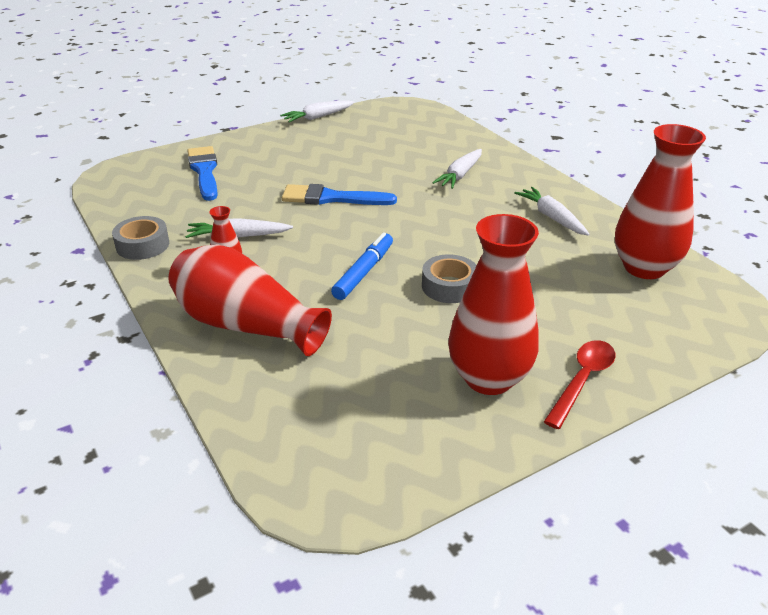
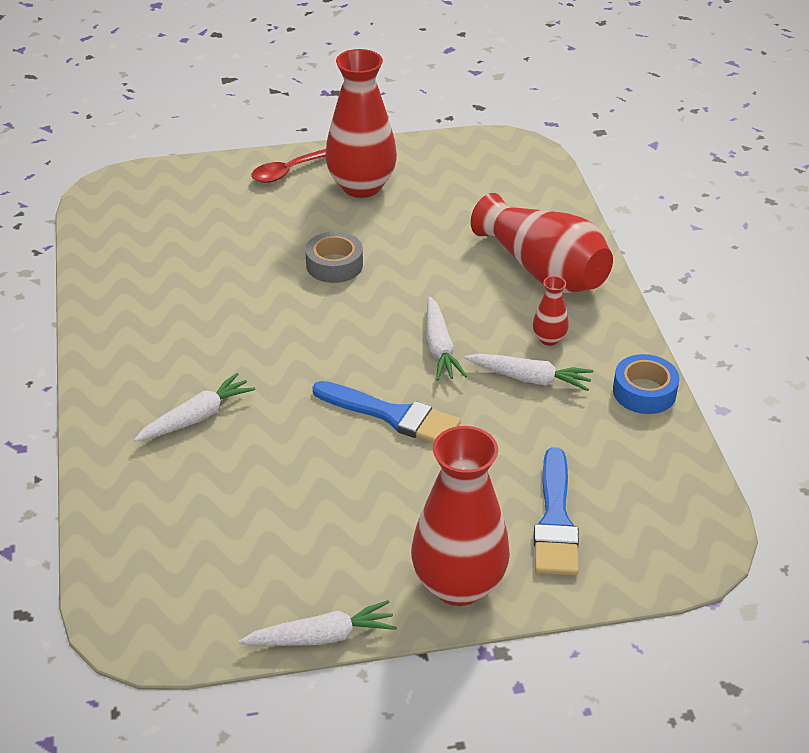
camera: 160 degrees left, 5 degrees up
(142, 245) = (644, 392): grey tape -> blue tape
(364, 272) = (408, 299): blue marker -> none
(551, 217) = (153, 319): white carrot -> white carrot (439, 347)
(644, 268) = (131, 241): red vase -> red vase (458, 584)

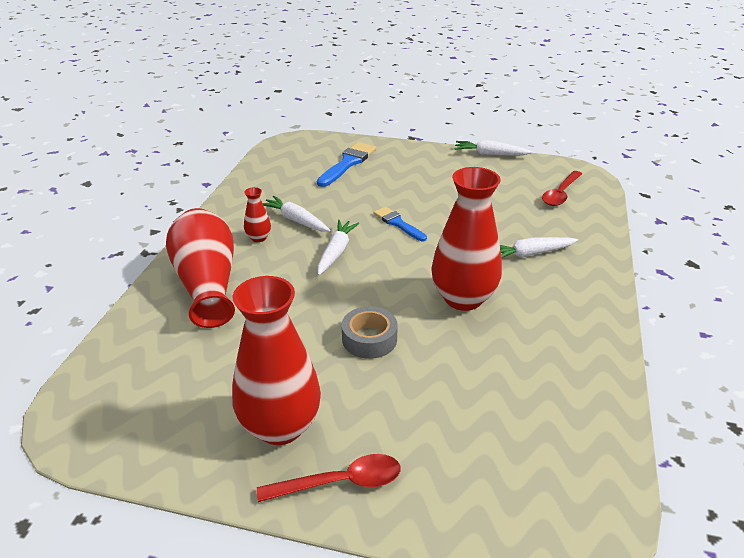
camera: 155 degrees left, 5 degrees down
(170, 558) = (560, 194): none -> red spoon
(392, 415) = (398, 223): blue brush -> blue brush, size x0.65
(458, 584) = (414, 155): red vase -> red vase (463, 298)
(644, 392) = (238, 198): blue tape -> none

